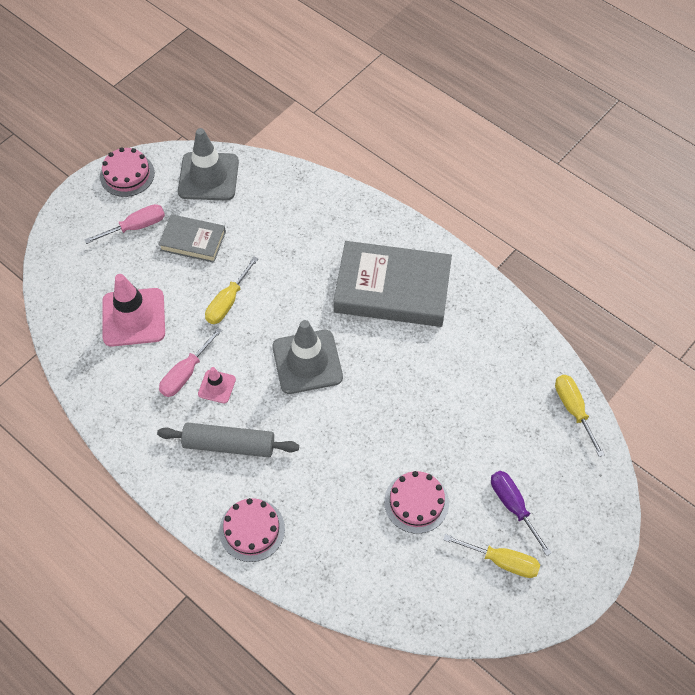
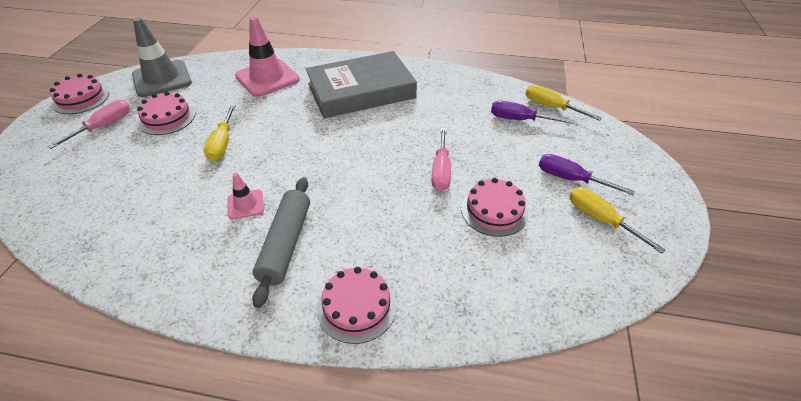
camera: 30 degrees left, 15 degrees down
(133, 317) = (128, 186): pink traffic cone -> pink traffic cone (267, 78)
(186, 373) = (206, 207): pink screwdriver -> pink screwdriver (441, 171)
(193, 241) = (167, 118): grey book -> pink cake
(229, 444) = (285, 244): grey rolling pin -> grey rolling pin turned 60 degrees counterclockwise
(307, 362) = (322, 156): grey traffic cone -> none
(501, 561) = (600, 220): yellow screwdriver -> yellow screwdriver turned 120 degrees counterclockwise
(525, 410) = (519, 120): none -> purple screwdriver

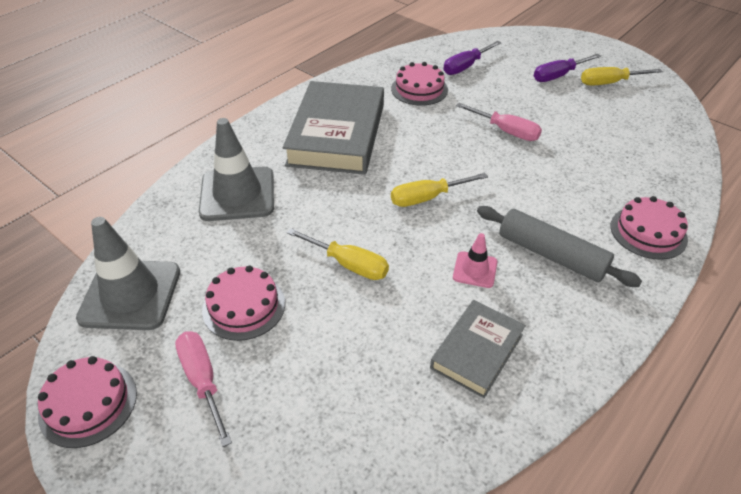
camera: 60 degrees left, 0 degrees up
(158, 230) = (477, 351): none -> grey book
(267, 78) = (237, 194): pink traffic cone -> grey traffic cone
(494, 210) = (573, 124): pink cake -> pink cake (419, 89)
(551, 107) = (461, 45): yellow screwdriver -> yellow screwdriver (427, 198)

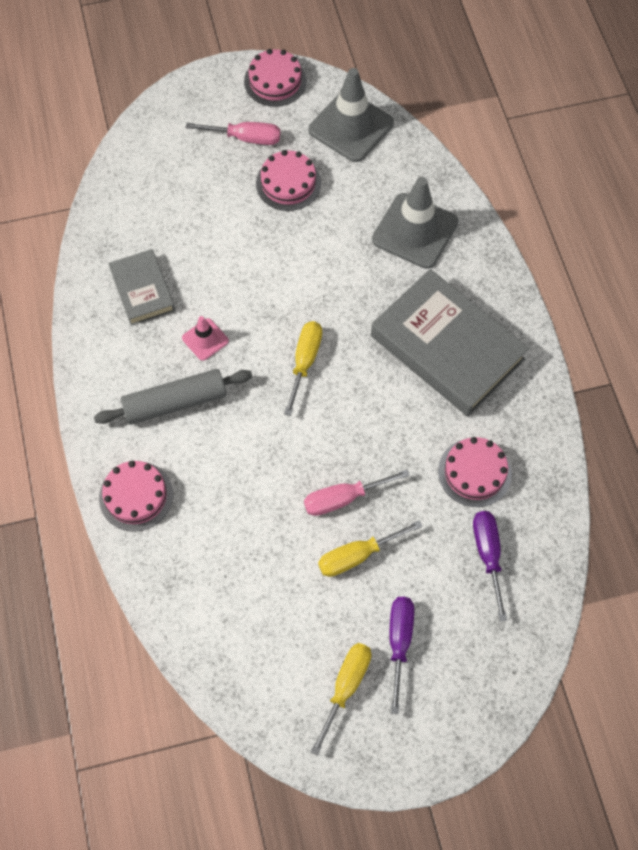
camera: 125 degrees right, 20 degrees up
(348, 264) = (276, 263): yellow screwdriver -> yellow screwdriver (357, 555)

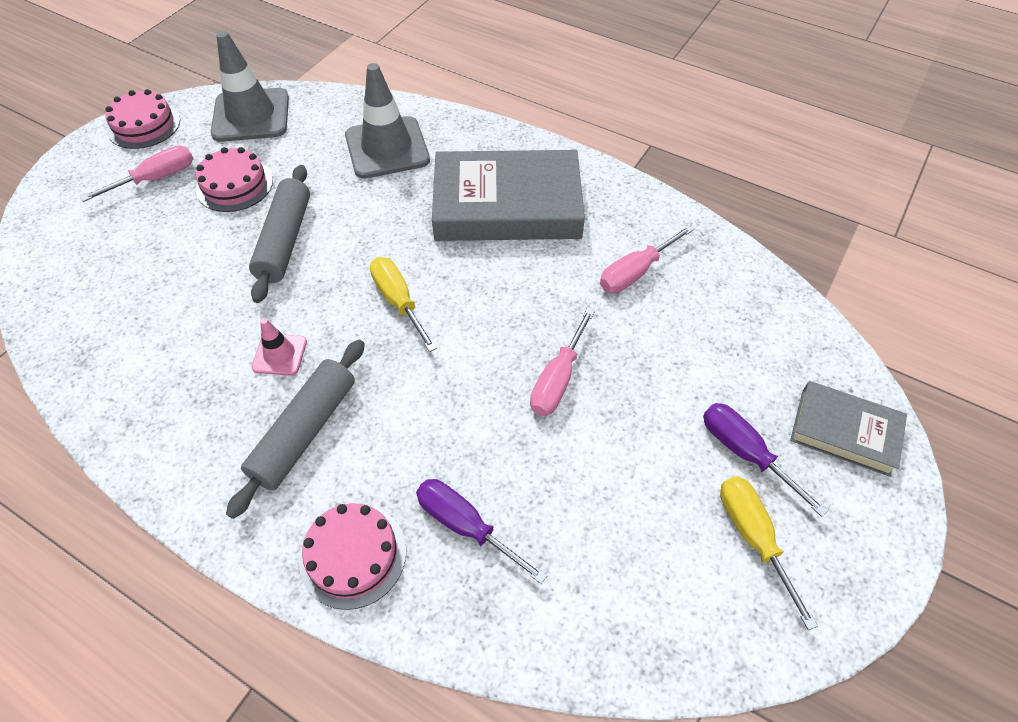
camera: 45 degrees left, 10 degrees down
(142, 290) = (166, 361): grey book -> grey book (844, 431)
(280, 256) = (285, 240): none -> grey rolling pin
(357, 555) = (625, 414): yellow screwdriver -> none
(474, 472) = (635, 272): pink cake -> pink screwdriver
(488, 555) = (721, 322): purple screwdriver -> purple screwdriver (466, 526)

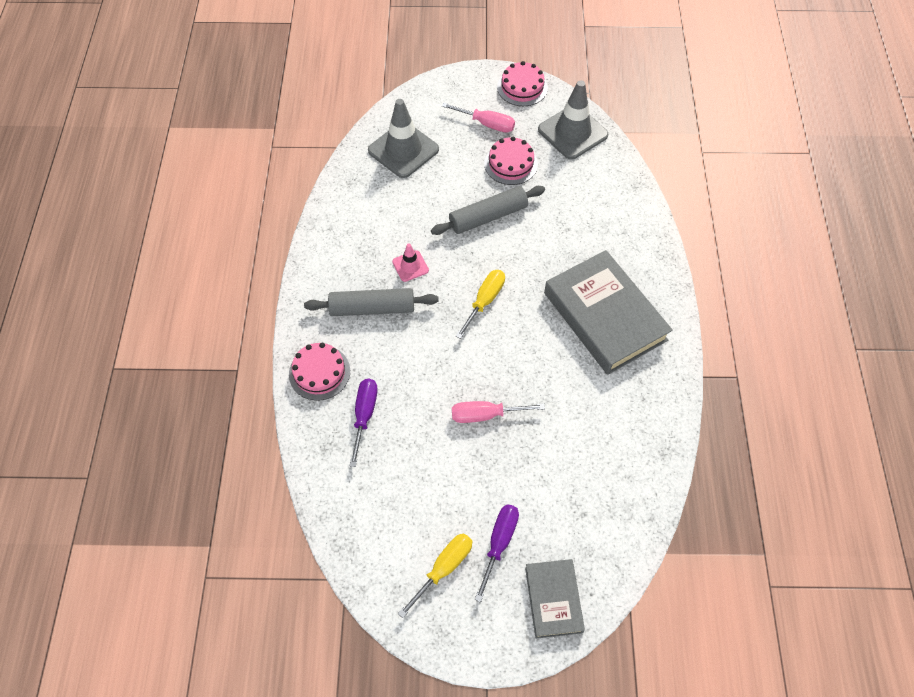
camera: 60 degrees right, 5 degrees up
(387, 148) = (602, 221): grey traffic cone -> grey traffic cone (403, 150)
(635, 272) = (601, 420): pink screwdriver -> none

